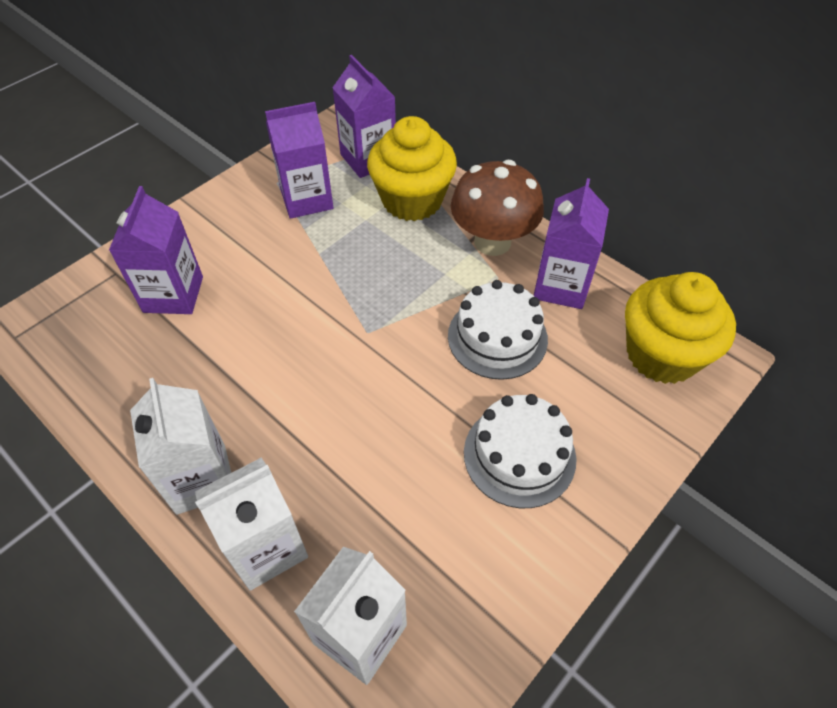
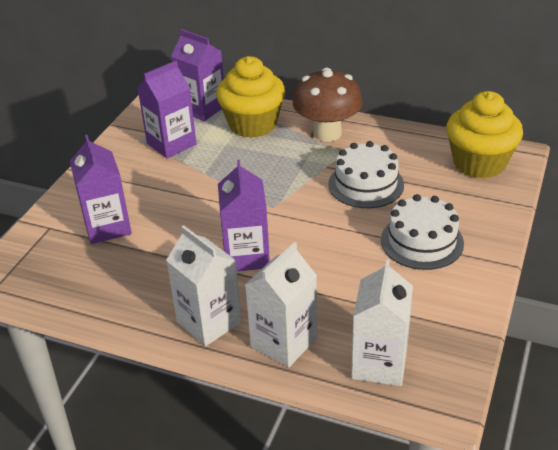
camera: 20 degrees left, 15 degrees down
(561, 286) = (390, 145): purple carton -> purple carton (246, 256)

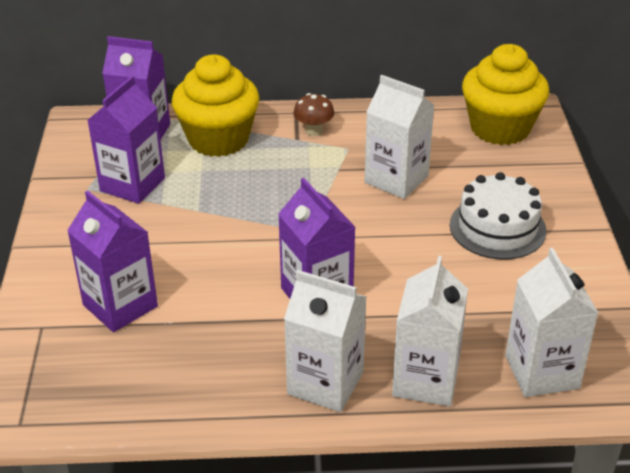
camera: 25 degrees left, 0 degrees up
(327, 133) = (314, 131): brown mushroom -> brown mushroom, size x0.49
(366, 184) = (396, 179): white cake -> white carton

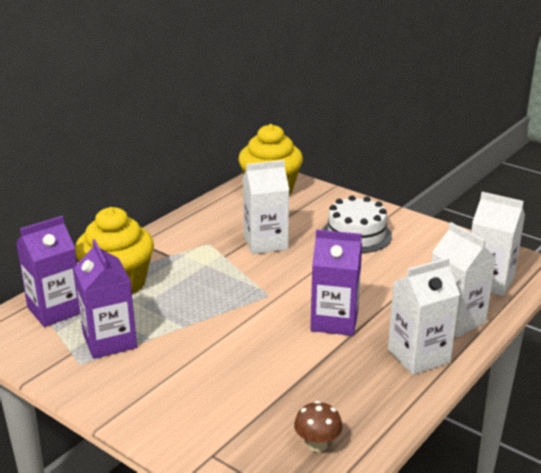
camera: 50 degrees left, 10 degrees down
(120, 306) = (239, 406): purple carton -> none
(314, 131) = (171, 246): brown mushroom -> brown mushroom (317, 444)

